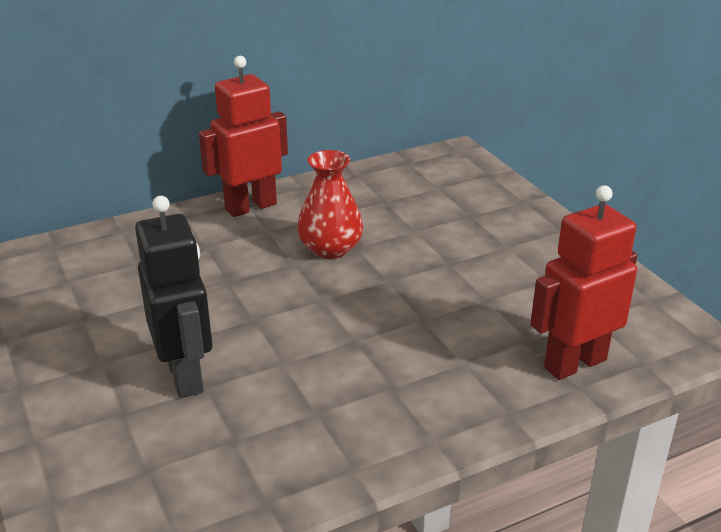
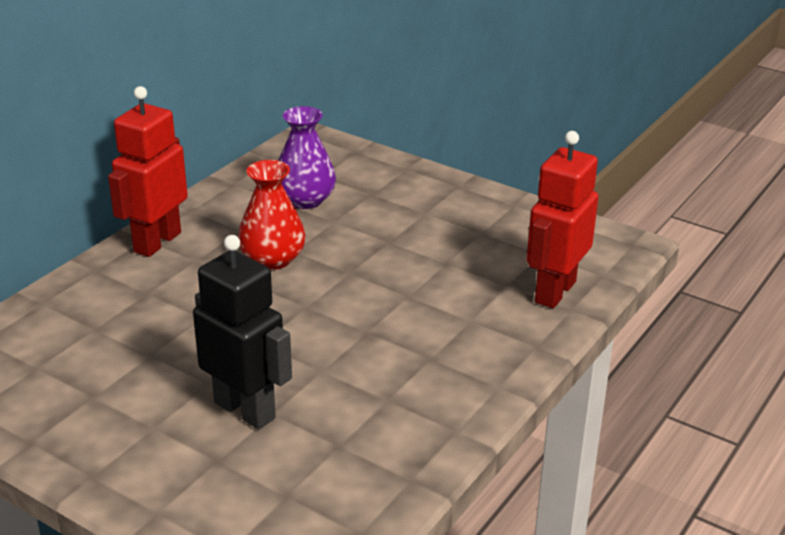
camera: 30 degrees left, 0 degrees up
(405, 205) = (305, 200): none -> purple vase

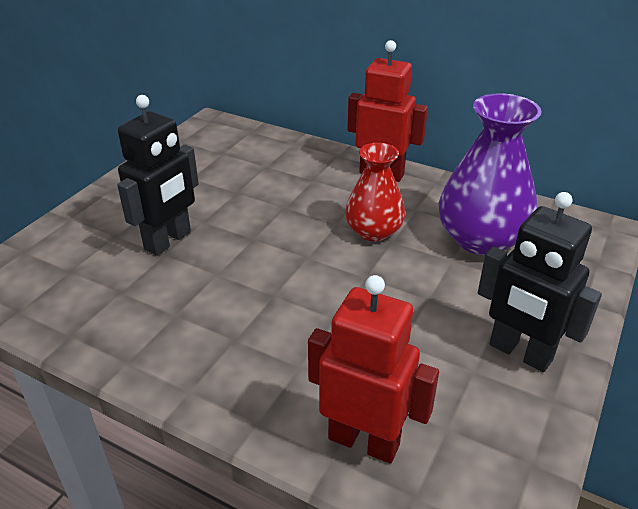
camera: 85 degrees right, 5 degrees up
(305, 200) = (481, 239): purple vase -> purple vase, size x1.56
(463, 208) = (520, 353): none -> black robot

